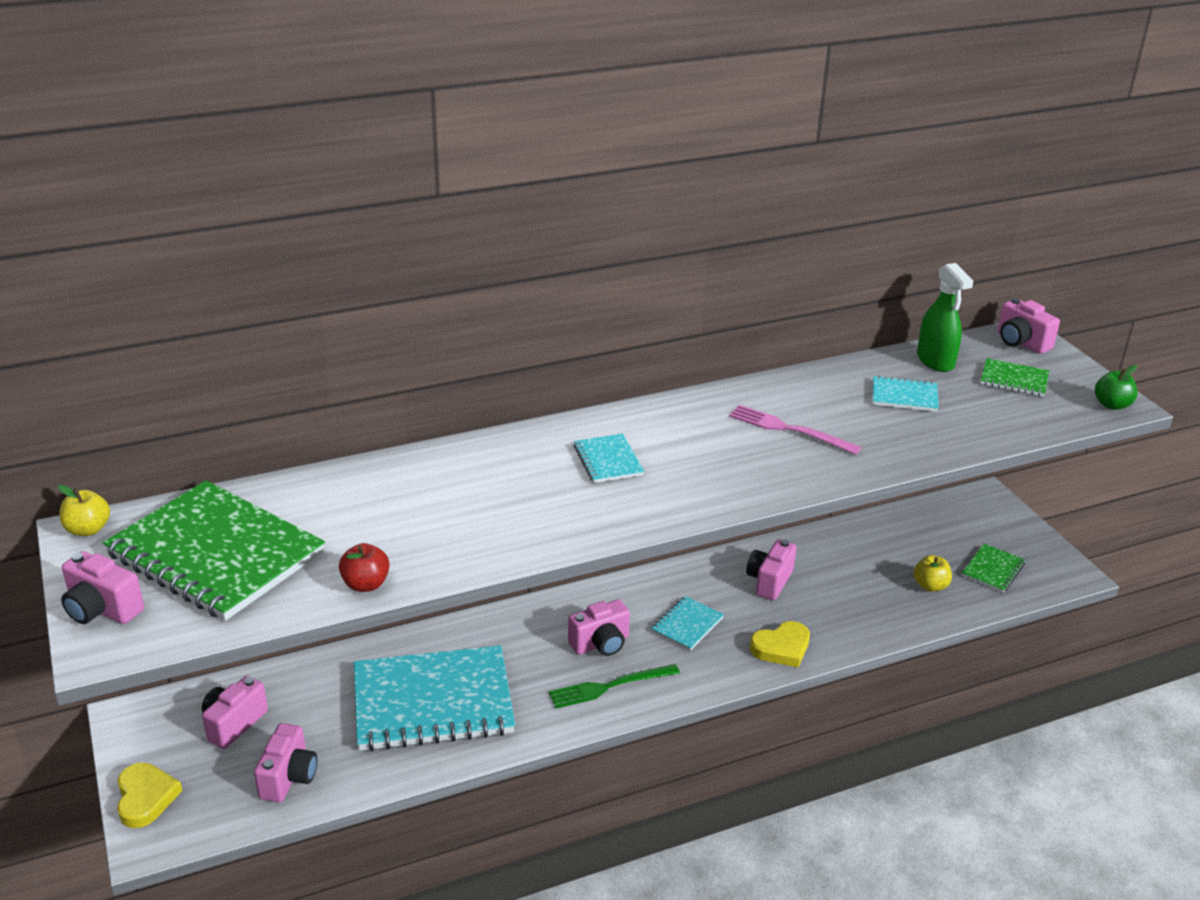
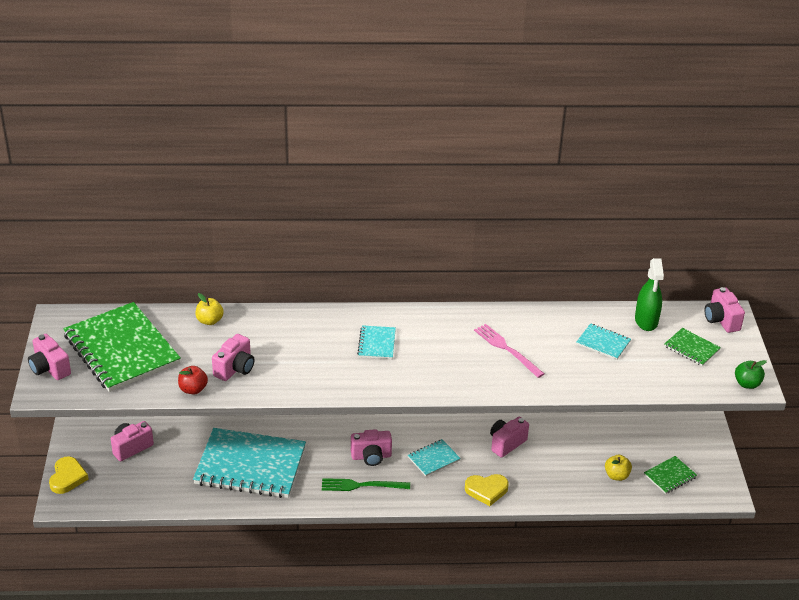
camera: 20 degrees right, 5 degrees up
(88, 529) = (61, 317): yellow apple -> yellow apple (209, 321)
(289, 777) = (148, 488): pink camera -> pink camera (235, 369)

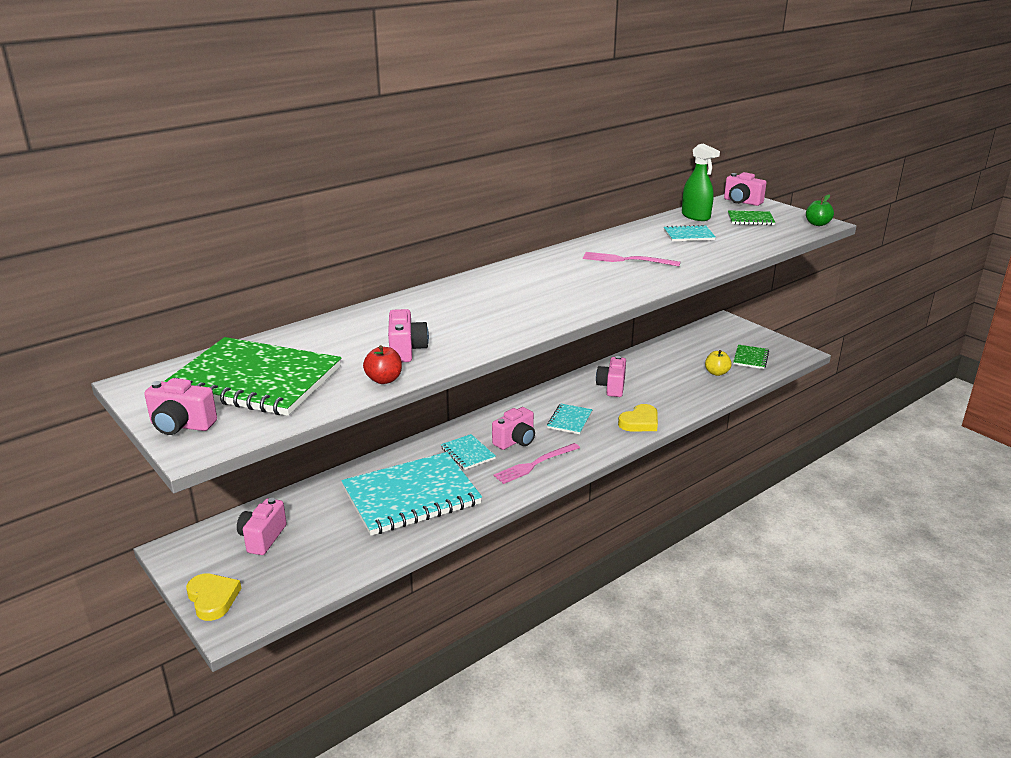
camera: 35 degrees left, 10 degrees down
(209, 321) = (327, 328): yellow apple -> none
(362, 485) = (535, 464): green fork -> pink fork
(377, 343) = (516, 291): turquoise notebook -> turquoise notebook (468, 453)

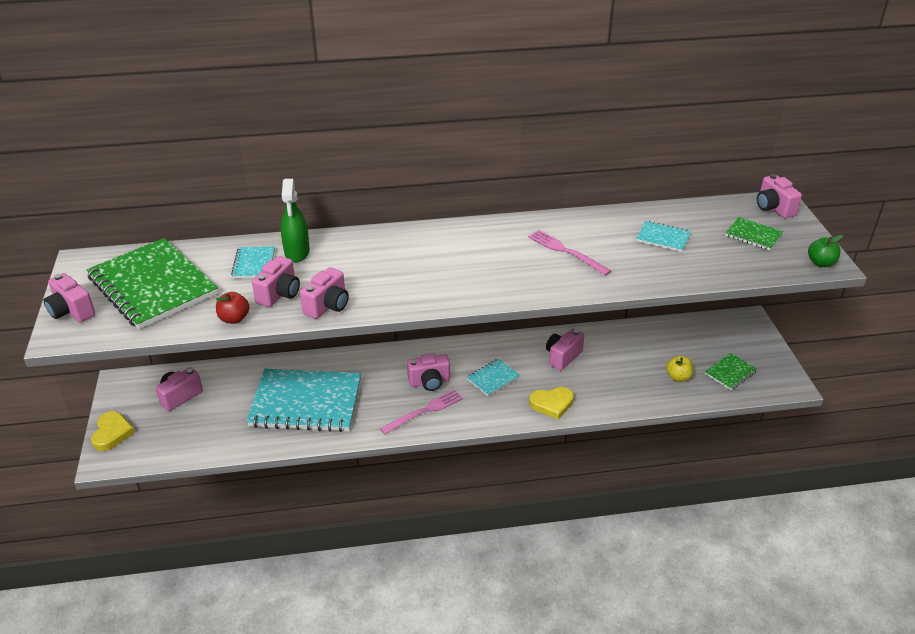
camera: 30 degrees right, 10 degrees up
(467, 346) = (328, 306): none -> pink camera
(468, 453) = (382, 379): turquoise notebook -> turquoise notebook (254, 264)
(535, 464) = (424, 411): pink fork -> pink fork turned 150 degrees clockwise
(696, 216) = (700, 214): green spray bottle -> green spray bottle (297, 252)

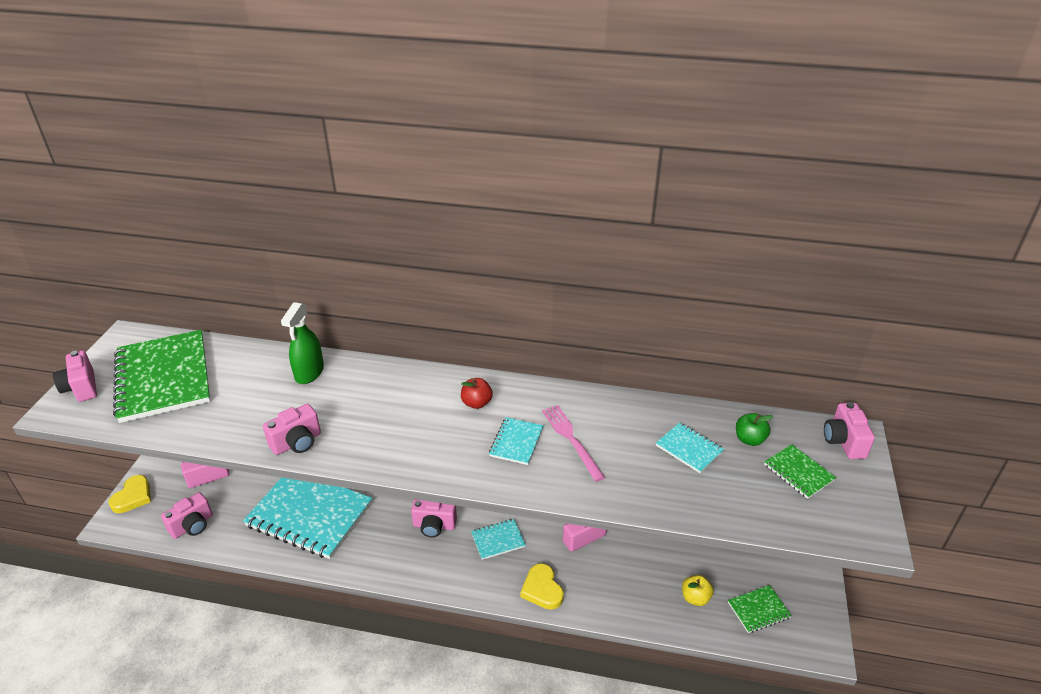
camera: 20 degrees right, 0 degrees up
(234, 319) = (206, 434): red apple -> red apple (476, 403)
(254, 264) = (263, 376): turquoise notebook -> turquoise notebook (516, 442)
(279, 294) = (263, 416): pink camera -> pink camera (192, 526)
(424, 411) = (411, 558): pink fork -> none
(552, 404) = (542, 589): yellow heart -> yellow heart turned 60 degrees clockwise
(821, 263) = (863, 533): green apple -> green apple (749, 439)

